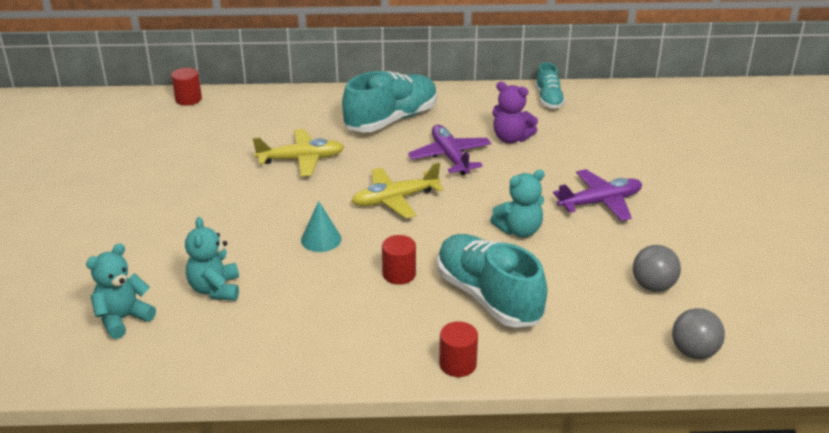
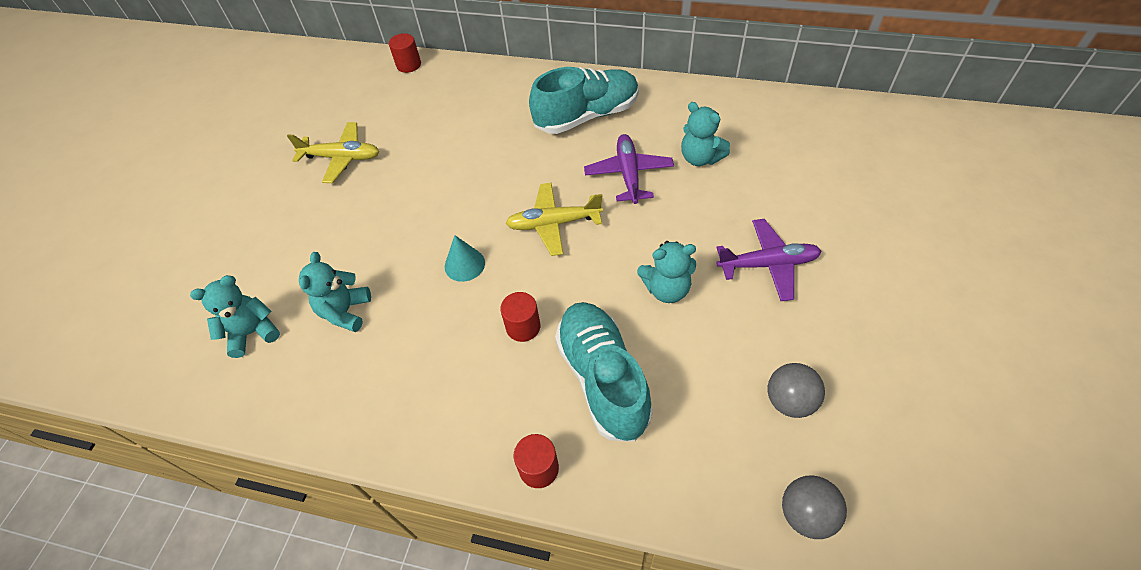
camera: 20 degrees right, 20 degrees up
(301, 160) = (483, 156): yellow plane -> yellow plane (342, 158)
(511, 138) = (700, 158): purple teddy bear -> turquoise teddy bear
(548, 99) = (758, 109): turquoise shoe -> none

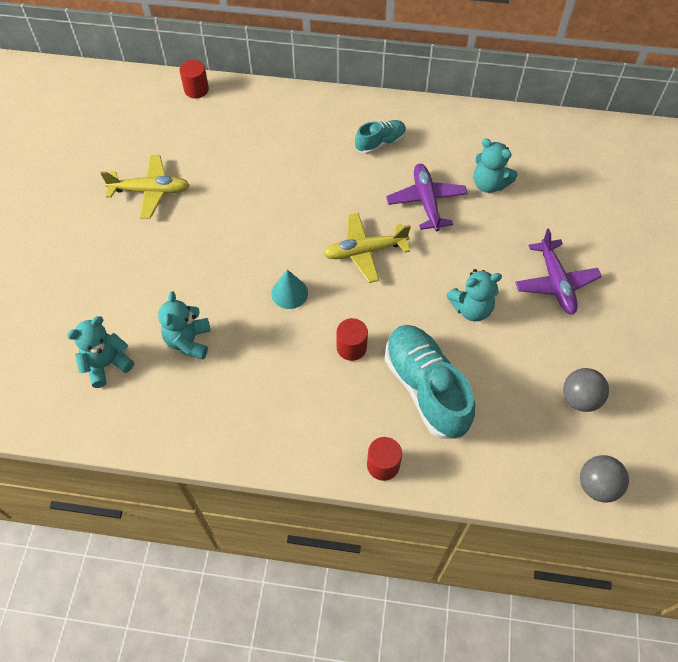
camera: 10 degrees left, 5 degrees up
(586, 116) = (380, 143): turquoise shoe -> turquoise shoe, size x0.53
(768, 264) = (555, 283): purple plane -> purple plane turned 90 degrees clockwise

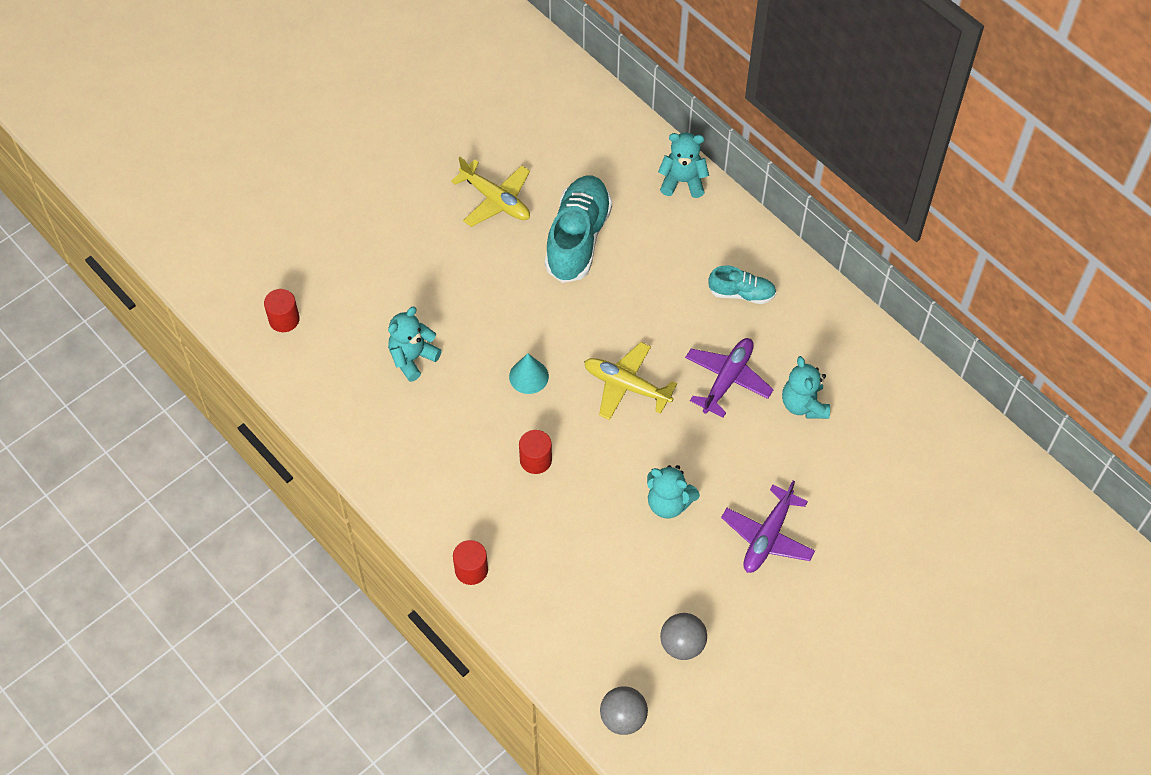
camera: 40 degrees right, 0 degrees up
(107, 364) = (335, 331): turquoise teddy bear -> turquoise teddy bear (682, 181)
(196, 90) = (622, 123): red cylinder -> red cylinder (284, 319)
(426, 388) = (563, 538): turquoise shoe -> turquoise shoe (578, 239)

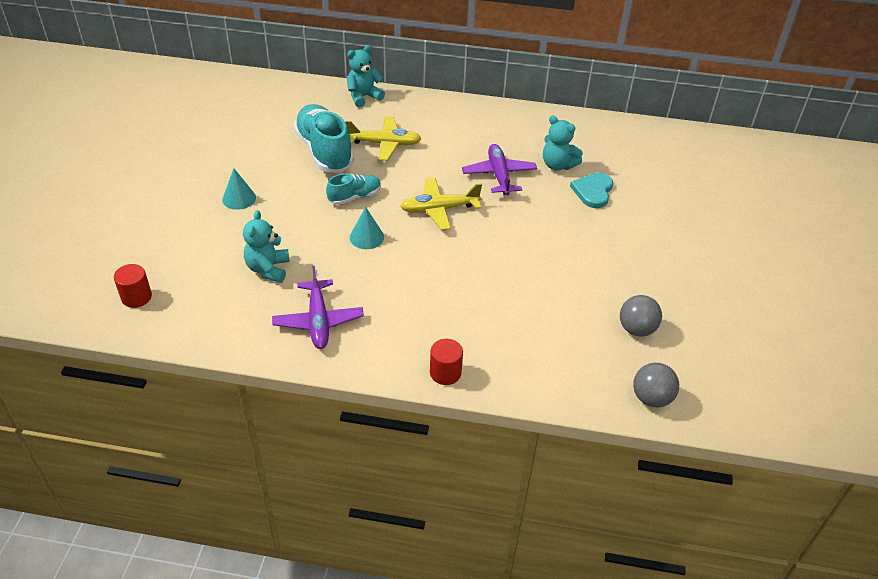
camera: 40 degrees left, 15 degrees down
(450, 254) = (239, 198): none -> turquoise cone
(496, 200) = (245, 157): yellow plane -> yellow plane (385, 144)
(535, 460) = (421, 280): red cylinder -> none
(669, 503) = (536, 256): turquoise teddy bear -> none
(741, 293) = (459, 131): turquoise shoe -> turquoise shoe (354, 197)
(767, 537) = (616, 240): purple plane -> purple plane (318, 321)
(806, 462) = (593, 191): none -> turquoise heart

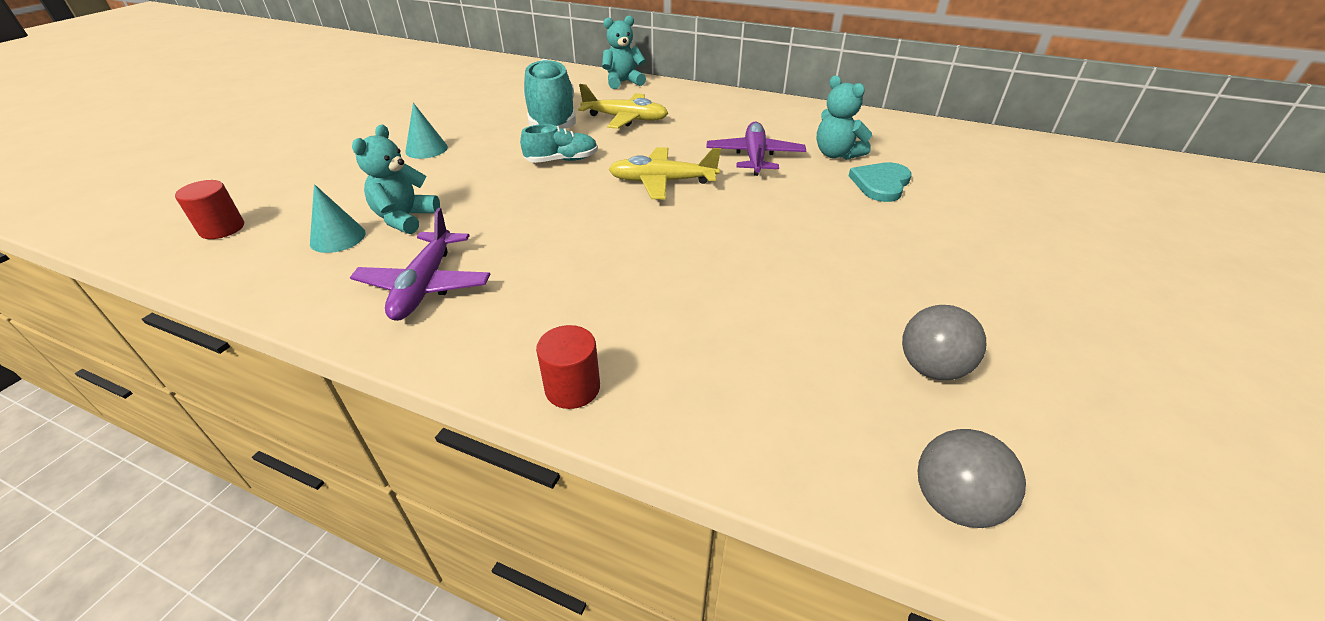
camera: 15 degrees right, 5 degrees down
(366, 237) = (552, 199): turquoise cone -> turquoise cone (338, 238)

